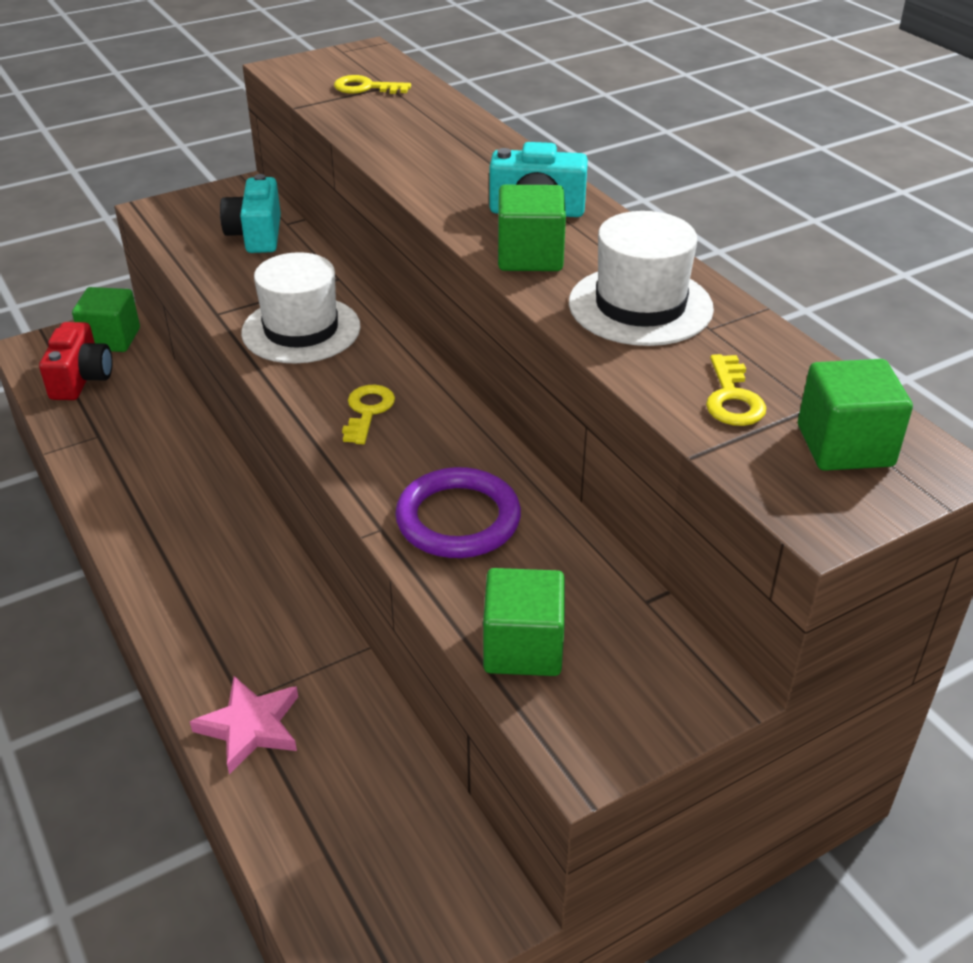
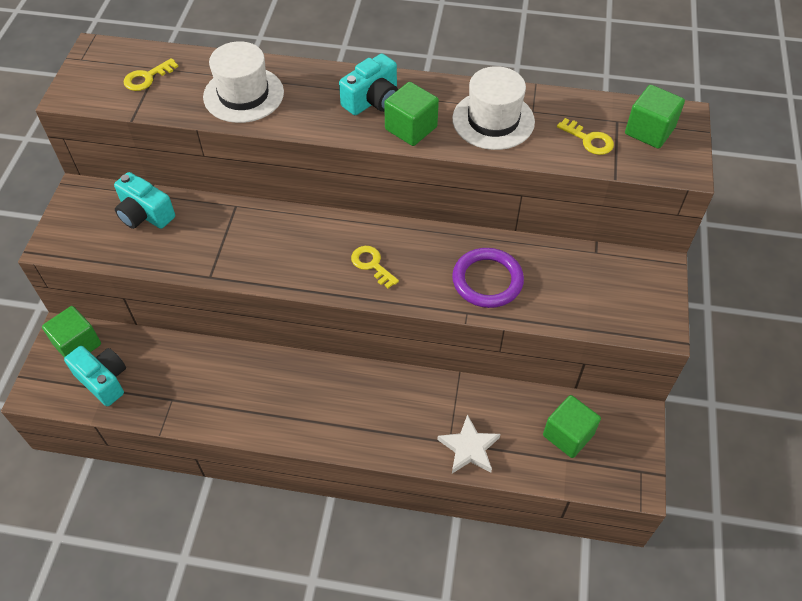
camera: 50 degrees left, 15 degrees up
(81, 379) = (103, 380): red camera -> turquoise camera
(250, 727) = (469, 448): pink star -> white star
(301, 330) = (269, 250): white hat -> white hat (243, 95)
(523, 647) = (588, 310): green cube -> green cube (568, 435)

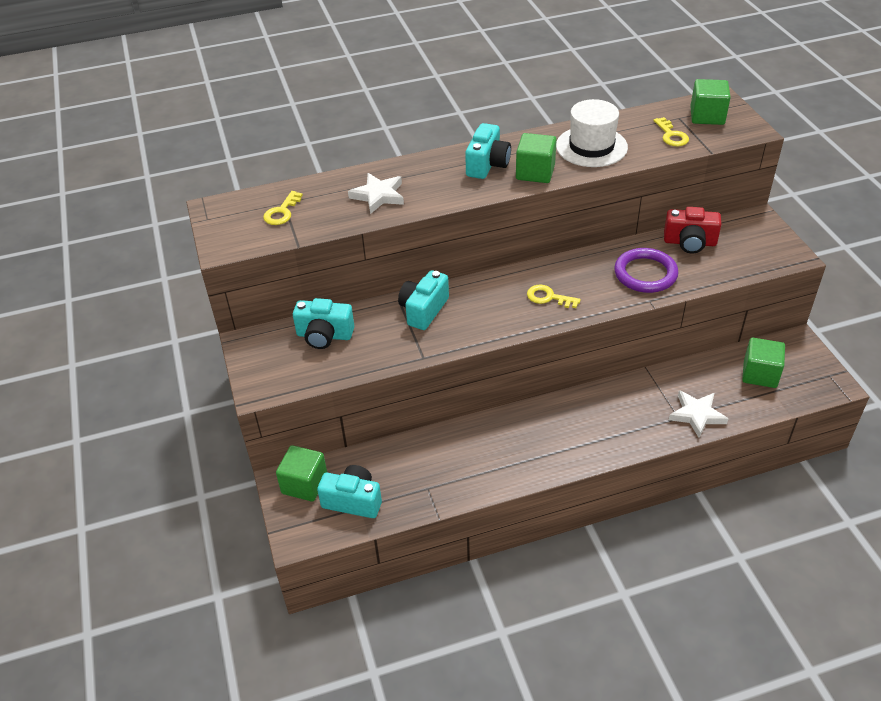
camera: 25 degrees left, 10 degrees down
(243, 95) = (378, 196): white hat -> white star
(248, 227) = (423, 310): none -> turquoise camera
(562, 264) = (690, 242): none -> red camera
(589, 140) = (671, 135): yellow key -> yellow key turned 60 degrees clockwise

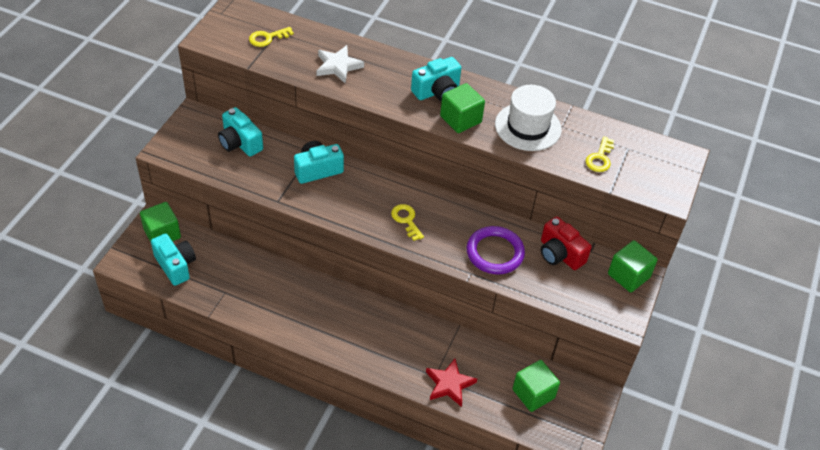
camera: 35 degrees right, 5 degrees up
(697, 415) = (449, 384): white star -> red star
(707, 116) = (651, 161): green cube -> green cube (628, 276)

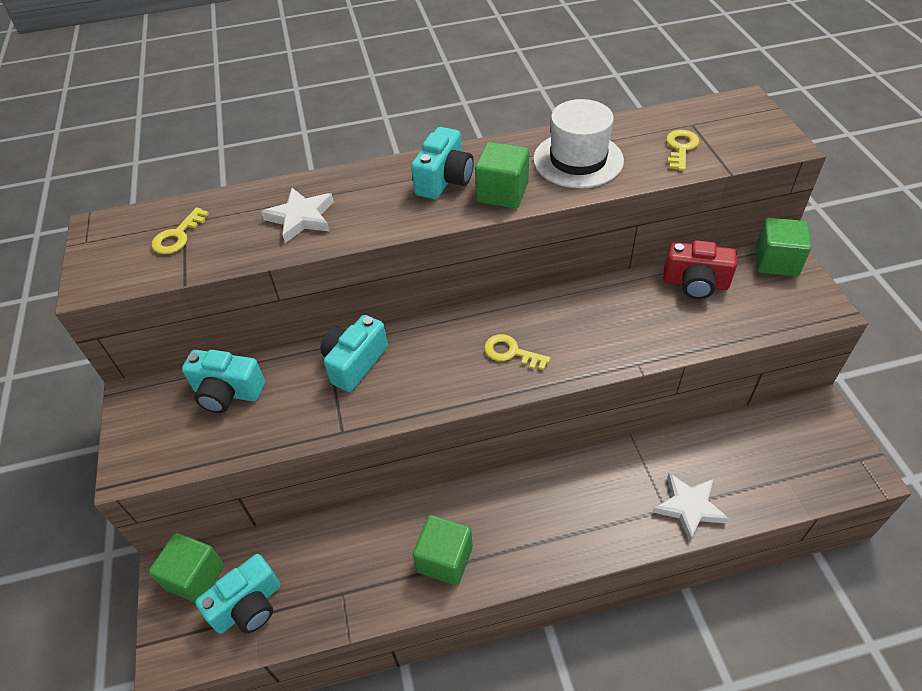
camera: 30 degrees left, 0 degrees up
(176, 265) = (248, 606): turquoise camera -> turquoise camera turned 120 degrees clockwise
(449, 384) = (689, 507): red star -> white star
(495, 253) = (636, 324): purple ring -> none
(533, 394) = (772, 452): green cube -> green cube (445, 559)
(600, 158) = (681, 148): yellow key -> yellow key turned 150 degrees counterclockwise

